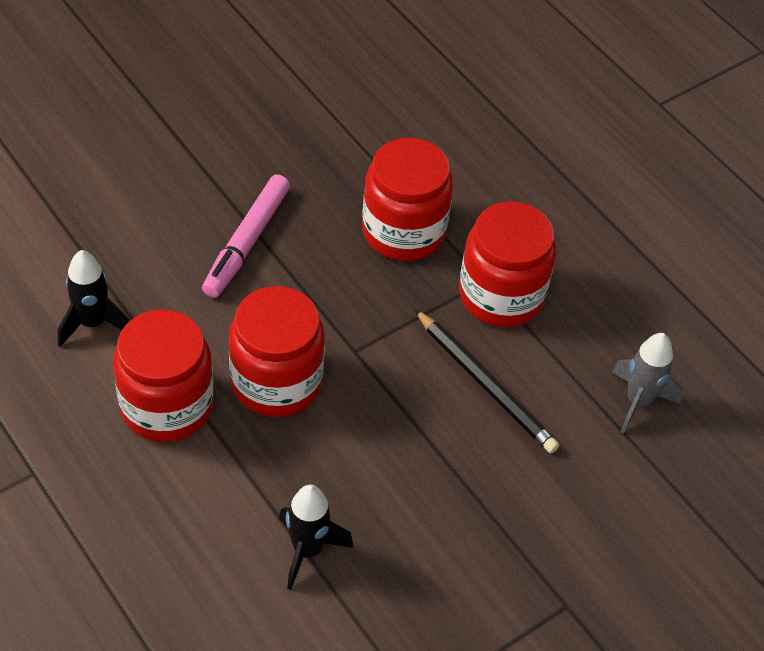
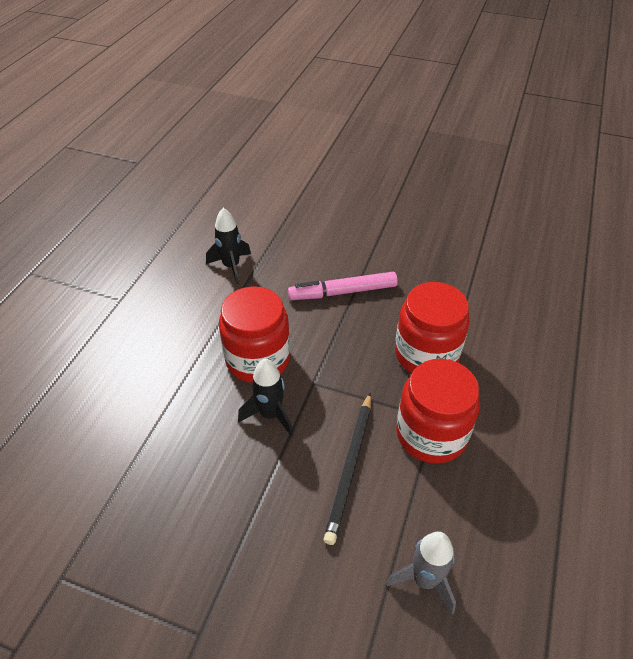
camera: 60 degrees right, 5 degrees down
(167, 406) = (202, 323): red jar -> none
(307, 550) = (146, 443): black rocket -> black rocket (270, 415)

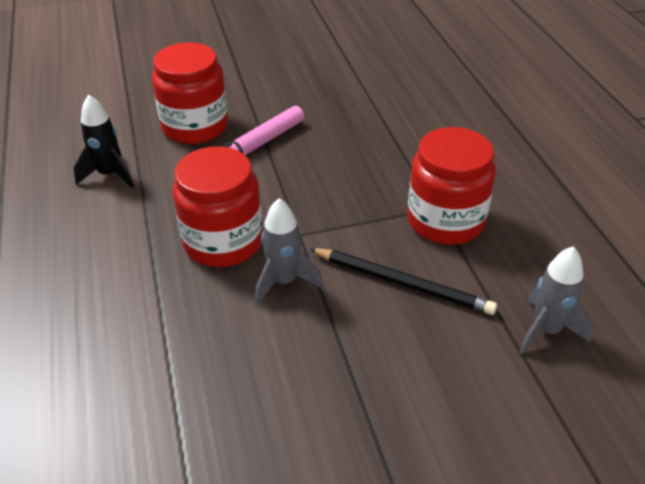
camera: 35 degrees left, 5 degrees down
(270, 415) = (284, 282): black rocket -> grey rocket
(350, 467) = (402, 283): black pencil -> black pencil turned 45 degrees counterclockwise
(426, 354) = (381, 163): red jar -> red jar (195, 127)

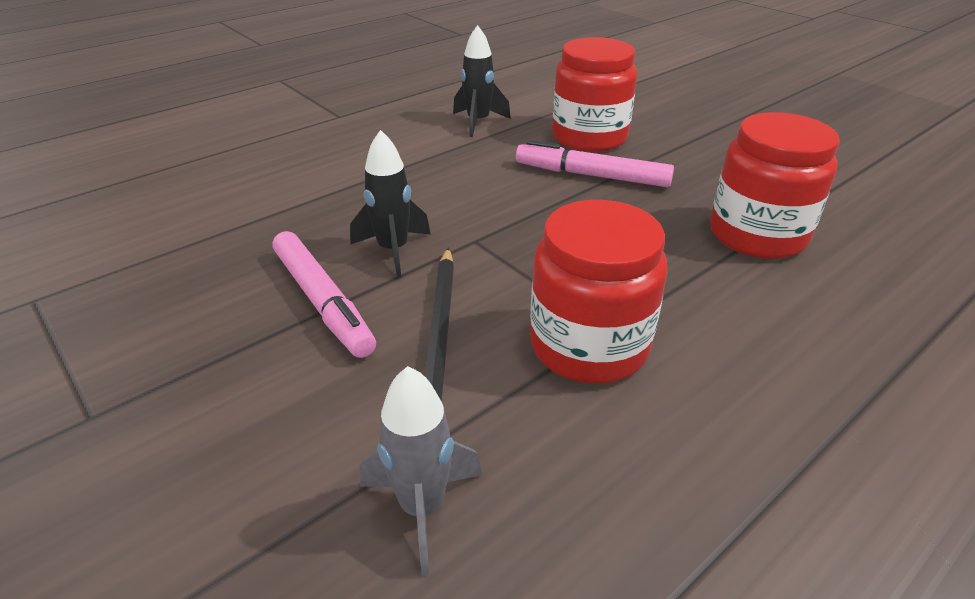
camera: 65 degrees right, 5 degrees down
(223, 242) = (429, 200): red jar -> red jar (757, 235)
(284, 282) = (393, 250): grey rocket -> black rocket
(328, 337) = (322, 302): none -> pink marker

